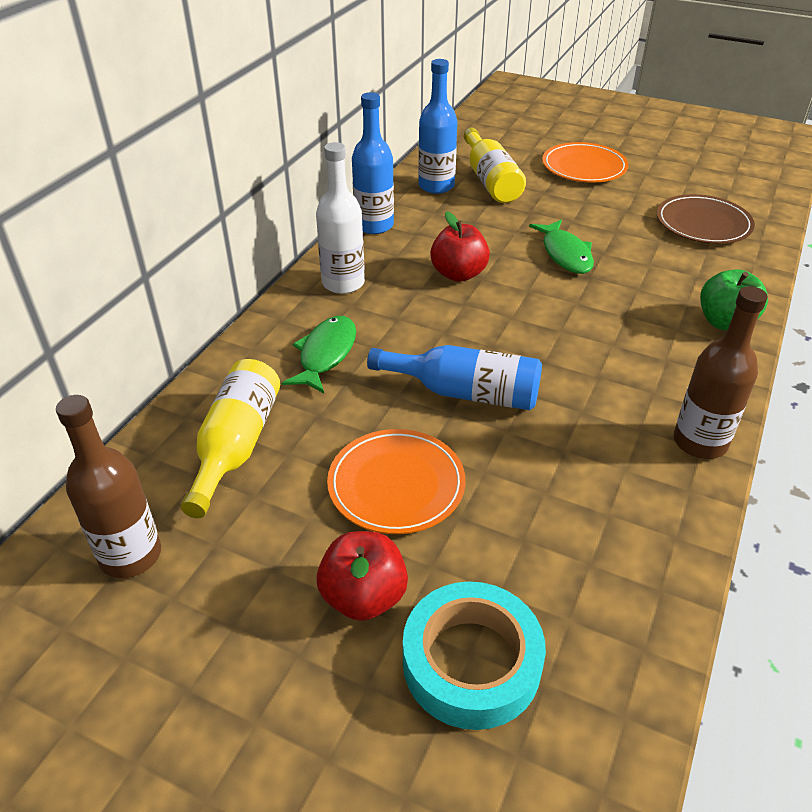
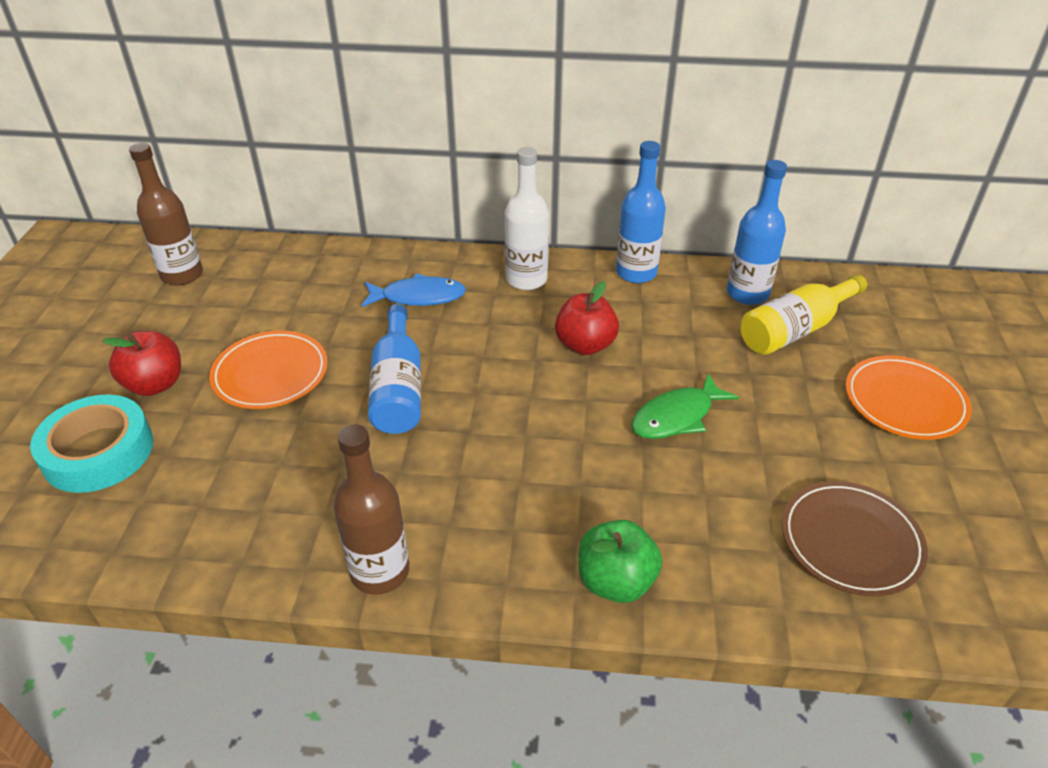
camera: 70 degrees right, 0 degrees up
(236, 445) = (294, 285): yellow bottle -> none
(325, 354) = (418, 297): green fish -> blue fish

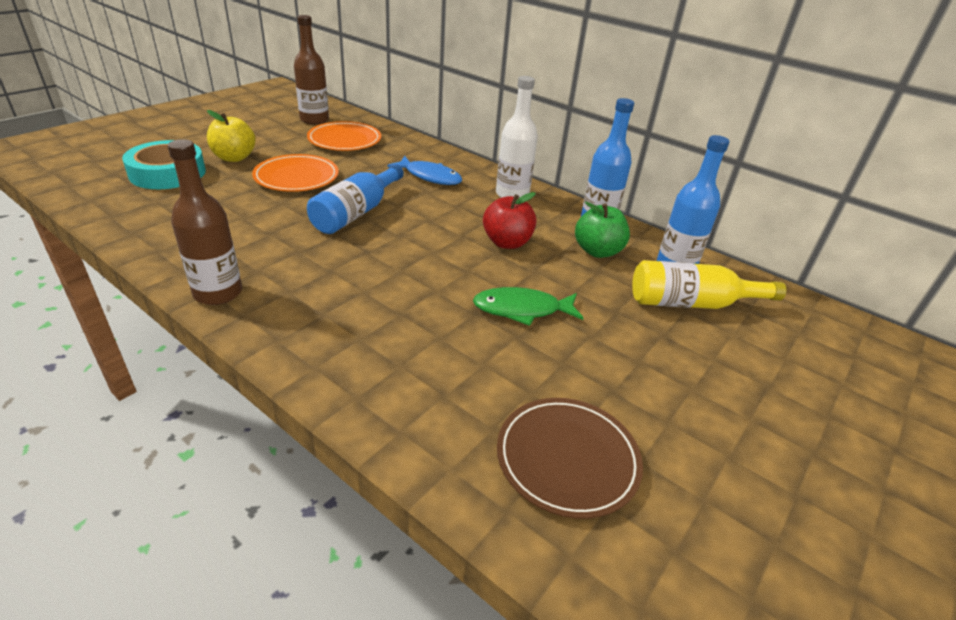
camera: 30 degrees right, 5 degrees down
(155, 384) = (234, 158): red apple -> yellow apple
(615, 581) = (348, 378): green apple -> green apple (597, 251)
(904, 401) = (741, 393): orange plate -> orange plate (344, 140)

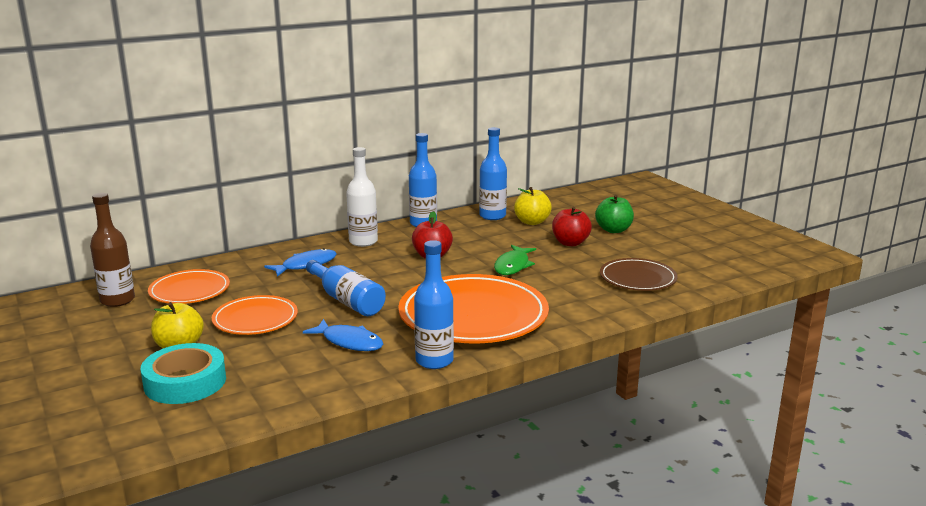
camera: 65 degrees left, 15 degrees down
(218, 293) = (434, 361): brown bottle -> blue bottle
(257, 232) = (349, 342): none -> blue fish
(349, 301) = (473, 315): none -> orange plate
(597, 251) = (462, 232): green apple -> green apple (613, 230)
(649, 353) = (570, 243): none -> red apple
(691, 303) = (532, 222): yellow bottle -> yellow apple

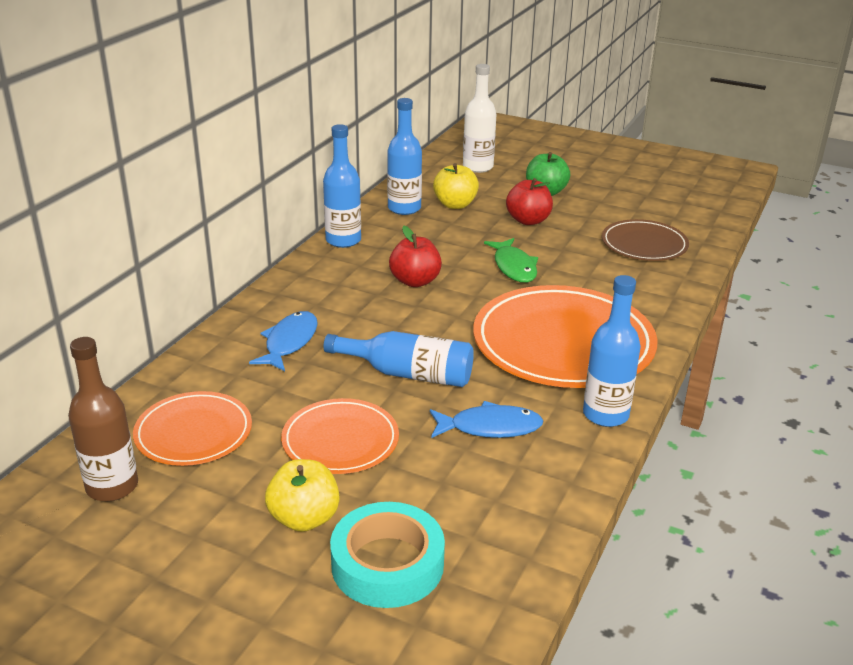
camera: 35 degrees left, 10 degrees up
(363, 242) = (310, 287): white bottle -> white bottle (478, 167)

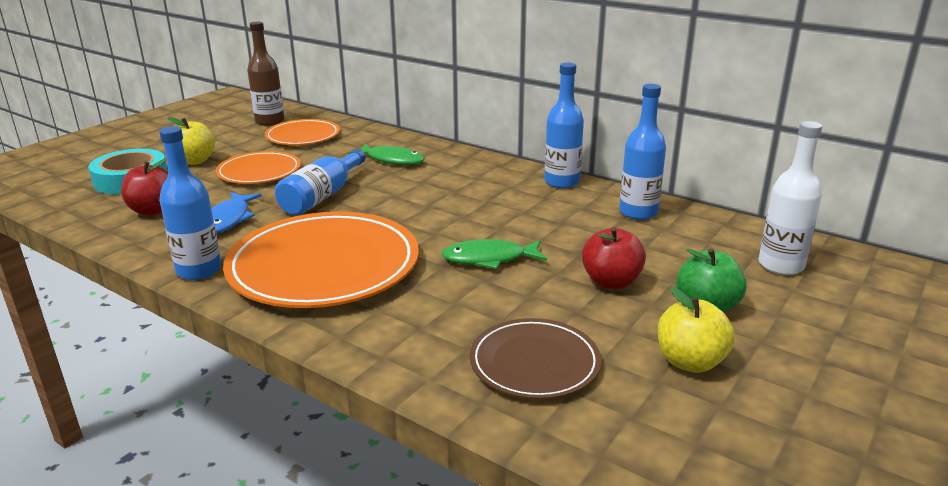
camera: 100 degrees right, 5 degrees down
(289, 342) = (392, 160): blue fish -> green fish
(415, 281) = (472, 207): red apple -> red apple (153, 210)
(455, 205) = (652, 240): yellow apple -> yellow apple (690, 362)

